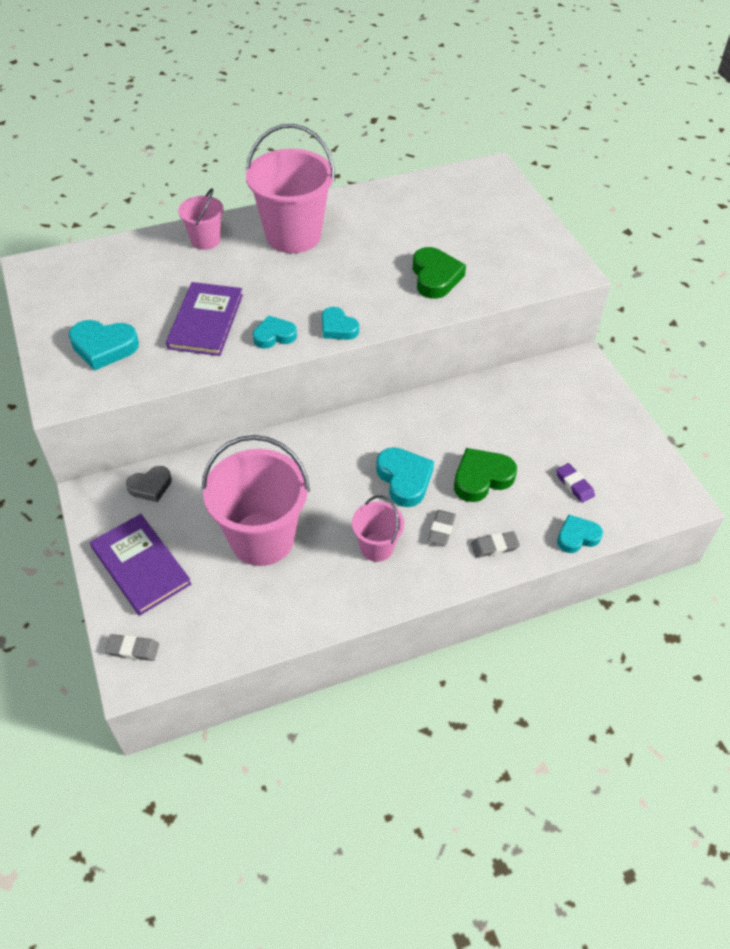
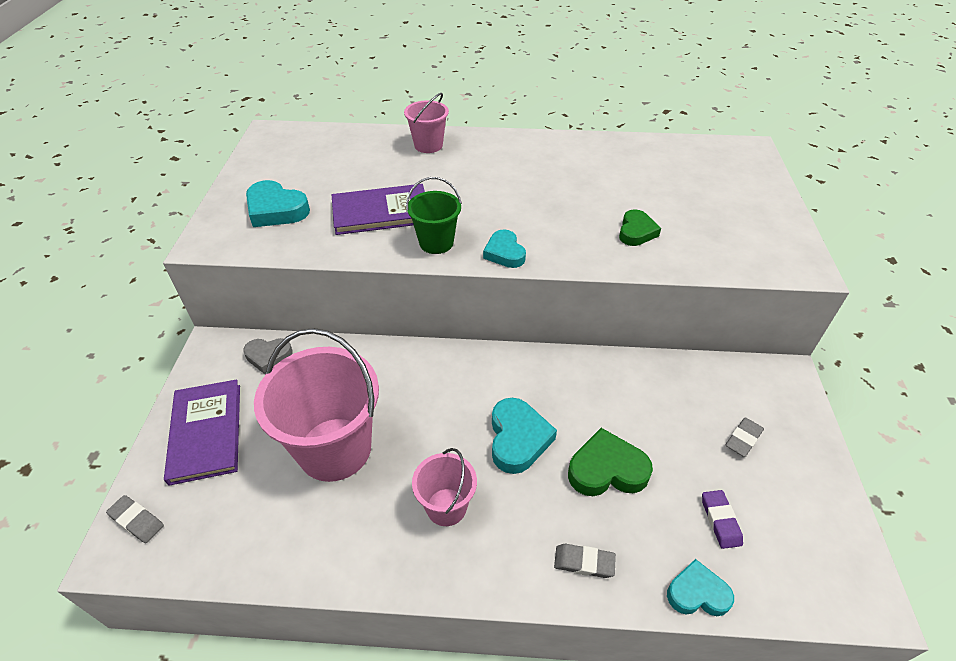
camera: 25 degrees right, 5 degrees down
(206, 321) = (381, 212): purple book -> purple book turned 45 degrees clockwise
(274, 336) = (436, 243): turquoise heart -> green bucket
(293, 235) = (511, 160): pink bucket -> none
(435, 277) = (636, 232): green heart -> green heart, size x0.66
(441, 529) = (530, 514): grey eraser -> grey eraser (743, 439)

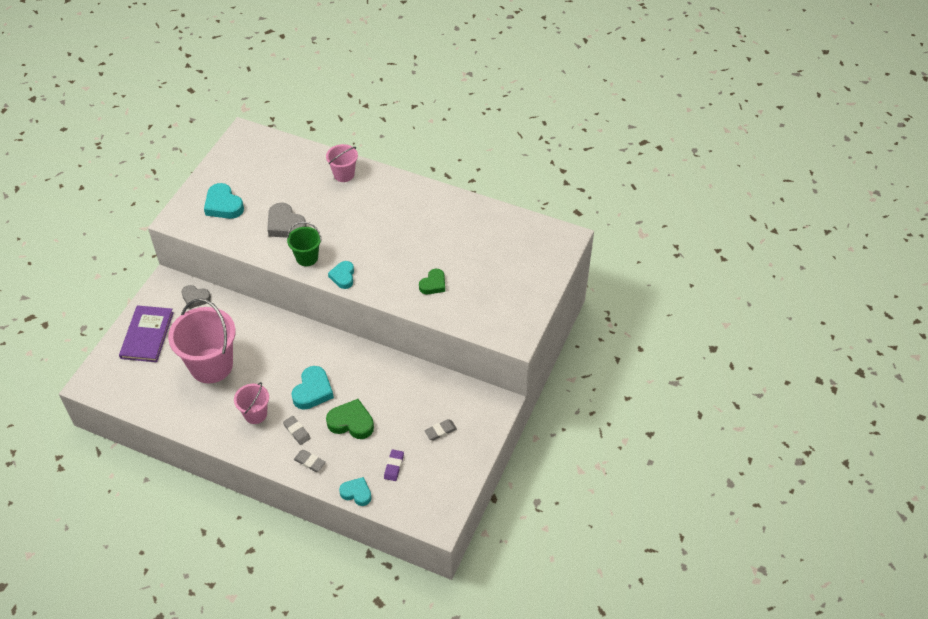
camera: 20 degrees right, 5 degrees up
(136, 521) = (101, 372): grey eraser -> grey eraser (297, 431)
(381, 212) = (285, 225): purple book -> grey heart

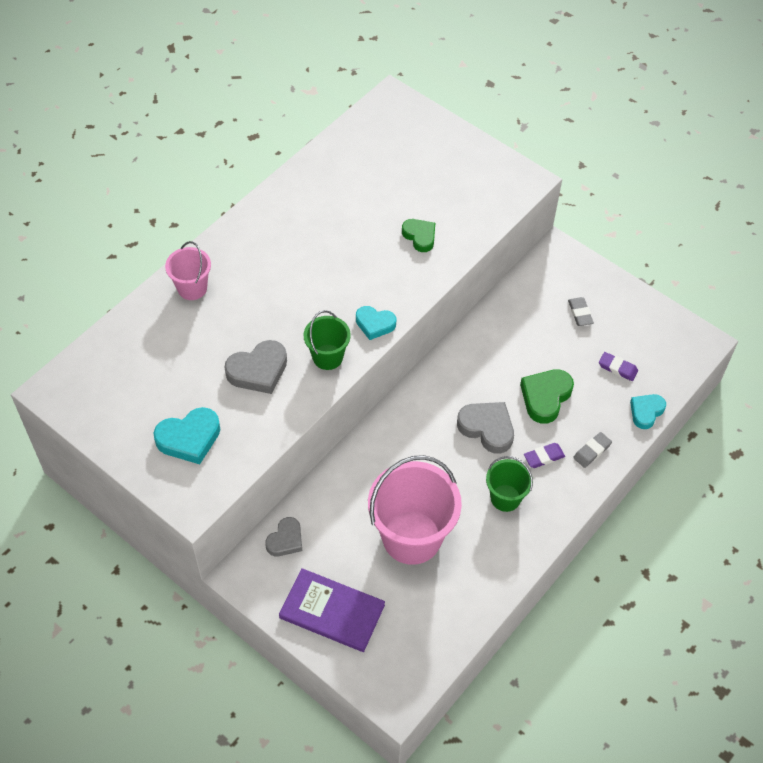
camera: 75 degrees left, 5 degrees up
(255, 414) = (505, 498): pink bucket -> green bucket
(297, 431) = (544, 457): grey eraser -> purple eraser
(313, 391) = (487, 428): turquoise heart -> grey heart

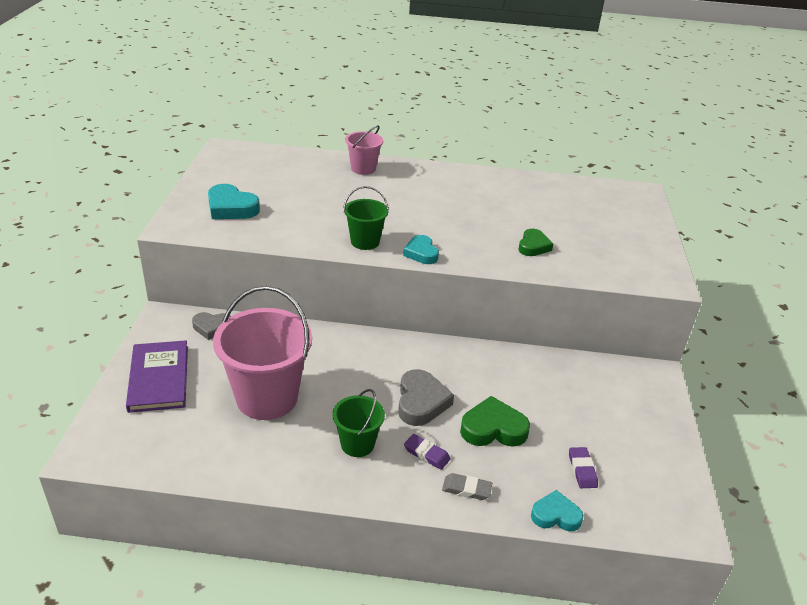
camera: 55 degrees right, 20 degrees down
(258, 371) = (320, 216): grey heart -> none
(580, 313) = (611, 416): grey eraser -> none

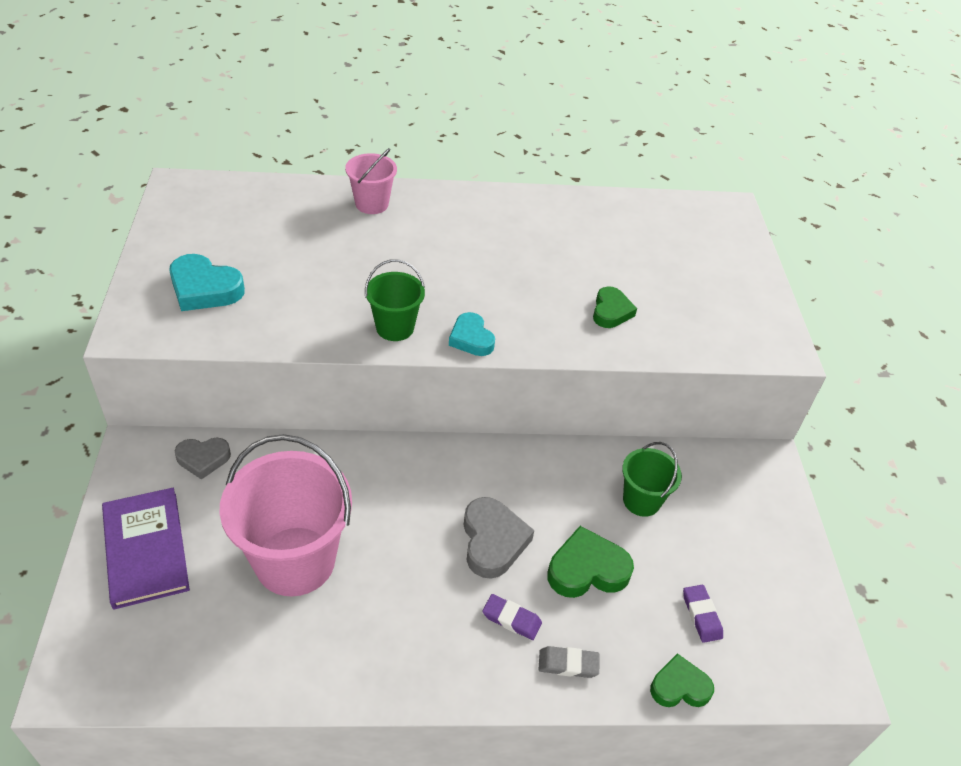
camera: 10 degrees left, 10 degrees up
(357, 444) = (423, 616): green bucket -> green bucket (641, 500)
(555, 515) = (679, 686): turquoise heart -> green heart

